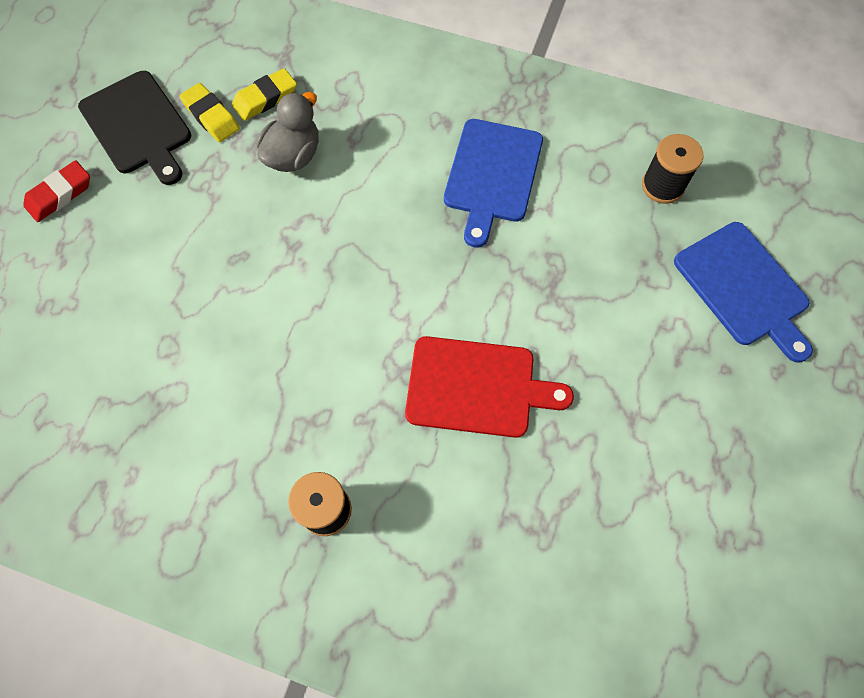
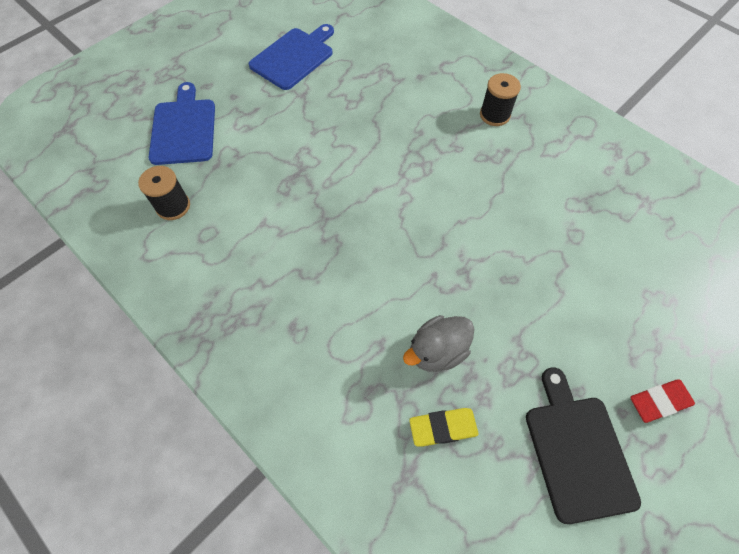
camera: 155 degrees left, 5 degrees down
(211, 116) = (501, 430): yellow eraser -> none
(477, 387) = (380, 138): red cutting board -> none
(492, 175) = (286, 264): blue cutting board -> blue cutting board (294, 57)

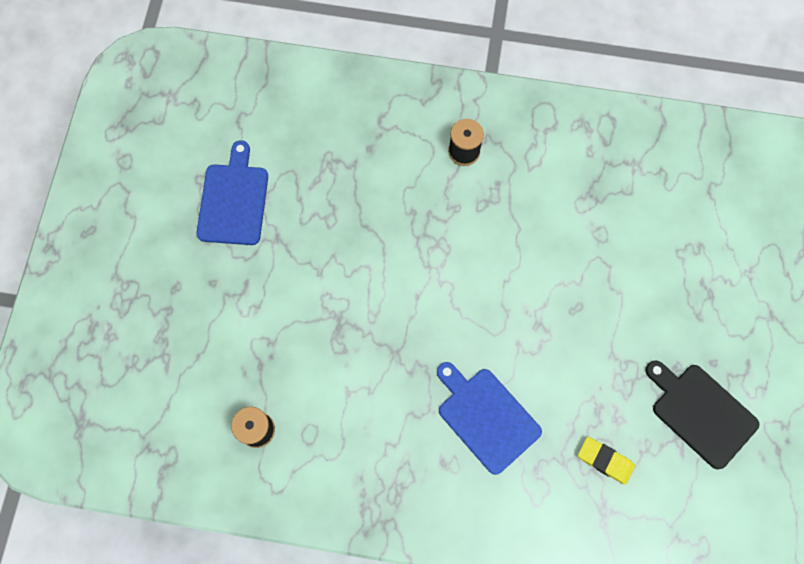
camera: 35 degrees left, 10 degrees up
(184, 128) = (196, 348): blue cutting board -> blue cutting board (486, 417)
(437, 351) = (562, 406): grey duck -> none
(443, 428) = (605, 460): yellow eraser -> yellow eraser turned 75 degrees clockwise
(659, 401) = (732, 337): red eraser -> none

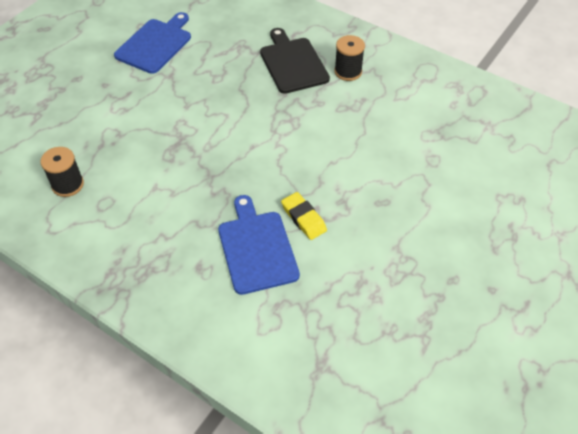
camera: 25 degrees right, 20 degrees down
(605, 460) = (345, 324): yellow eraser -> yellow eraser (303, 218)
(701, 412) = (459, 324): black cutting board -> black cutting board (292, 63)

